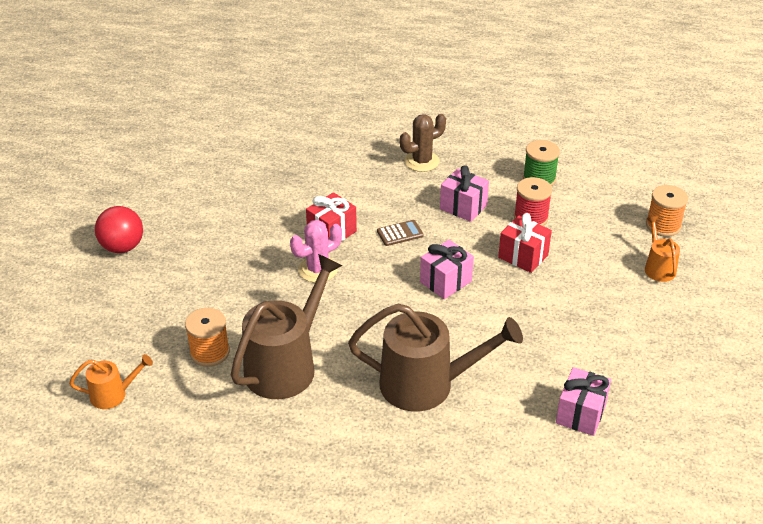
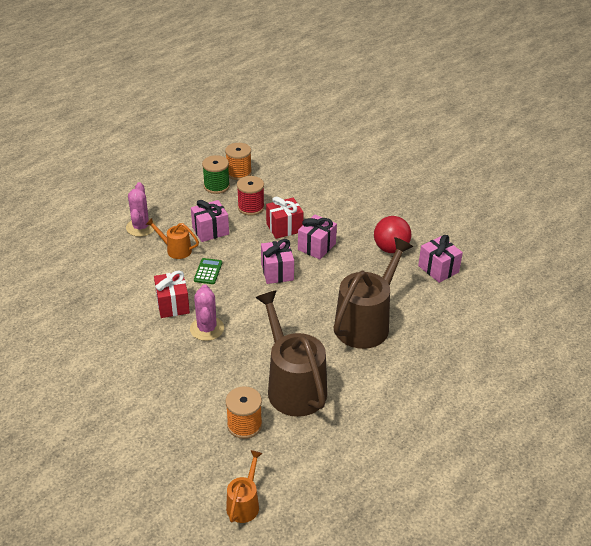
camera: 60 degrees left, 0 degrees up
(122, 247) = (65, 436): red ball -> red ball (391, 248)
(400, 233) = (208, 271): brown calculator -> green calculator
(422, 161) = (141, 227): brown cactus -> pink cactus
(517, 294) = (316, 246): none -> pink gift
(658, 267) = (343, 181): orange watering can -> orange watering can (175, 250)
(663, 225) = (309, 161): orange spool -> orange spool (239, 173)

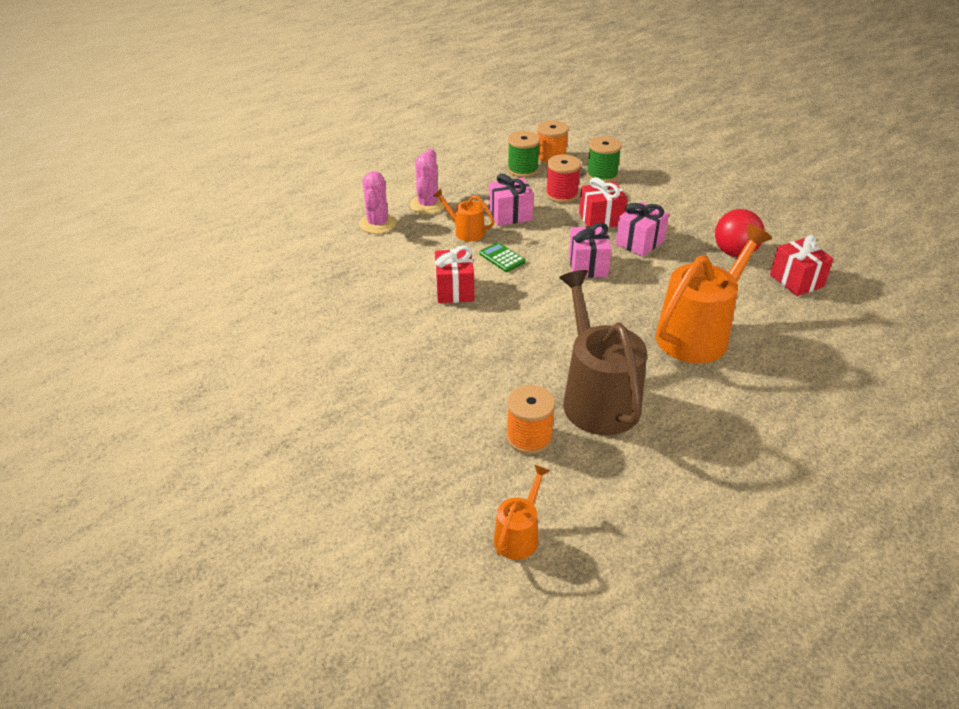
camera: 10 degrees right, 0 degrees up
(207, 329) = (493, 320): pink cactus -> pink cactus (377, 224)
(208, 271) = (502, 258): green calculator -> green calculator turned 60 degrees counterclockwise
(282, 186) = (602, 175): none -> green spool
(366, 323) = (698, 333): brown watering can -> orange watering can
(438, 269) = (796, 281): pink gift -> red gift

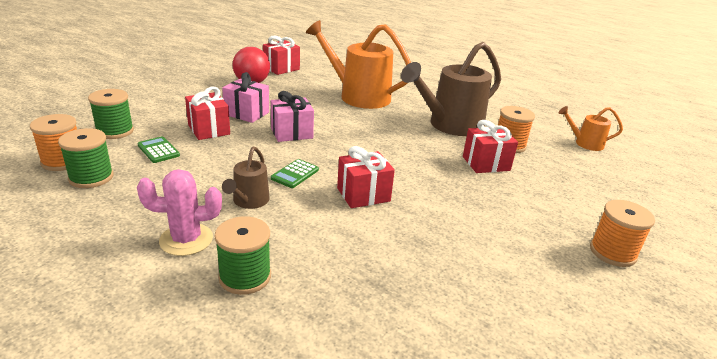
camera: 110 degrees left, 10 degrees down
(298, 422) = (612, 252): none -> orange spool
(377, 224) = (245, 277): pink cactus -> green spool
(465, 231) = (249, 201): orange watering can -> brown watering can
(487, 395) = (486, 163): none -> red gift
(510, 215) = (206, 177): pink gift -> none
(561, 194) = (158, 150): red spool -> green calculator

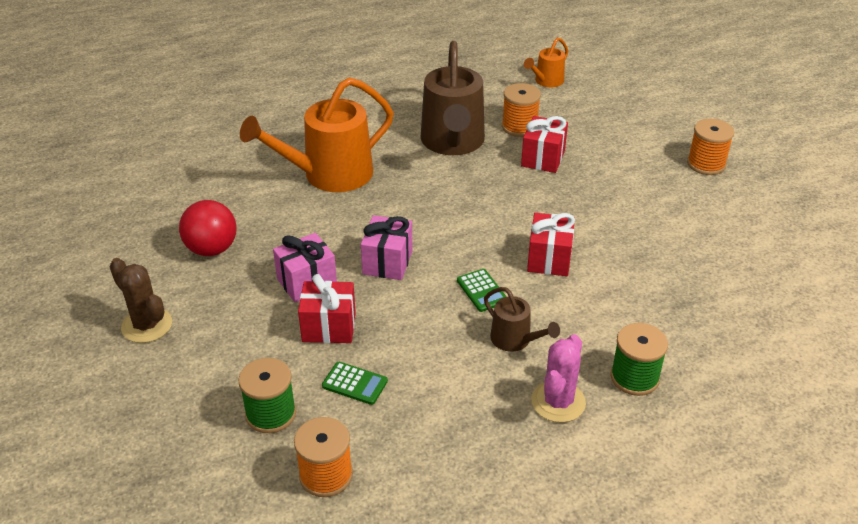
camera: 55 degrees left, 10 degrees up
(91, 177) = (386, 454): green spool -> none
(158, 150) = (355, 383): green calculator -> green calculator turned 150 degrees counterclockwise
(172, 83) = (147, 325): none -> brown cactus
(281, 68) = (184, 207): red gift -> none

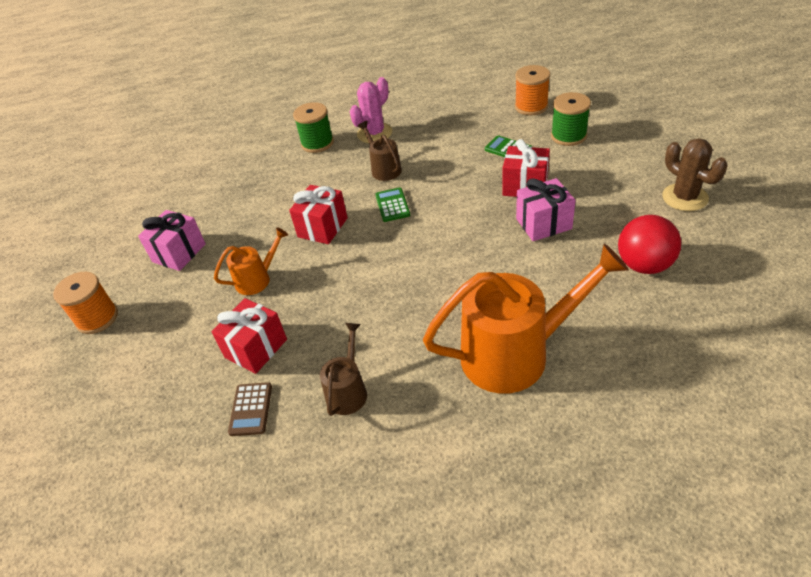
camera: 160 degrees left, 5 degrees up
(387, 262) = (466, 236): pink gift -> pink gift (179, 253)
(453, 143) = (348, 391): brown watering can -> brown watering can, size x0.49
(519, 127) = (251, 409): orange spool -> brown calculator
(546, 81) = (152, 513): orange watering can -> orange watering can (257, 279)

